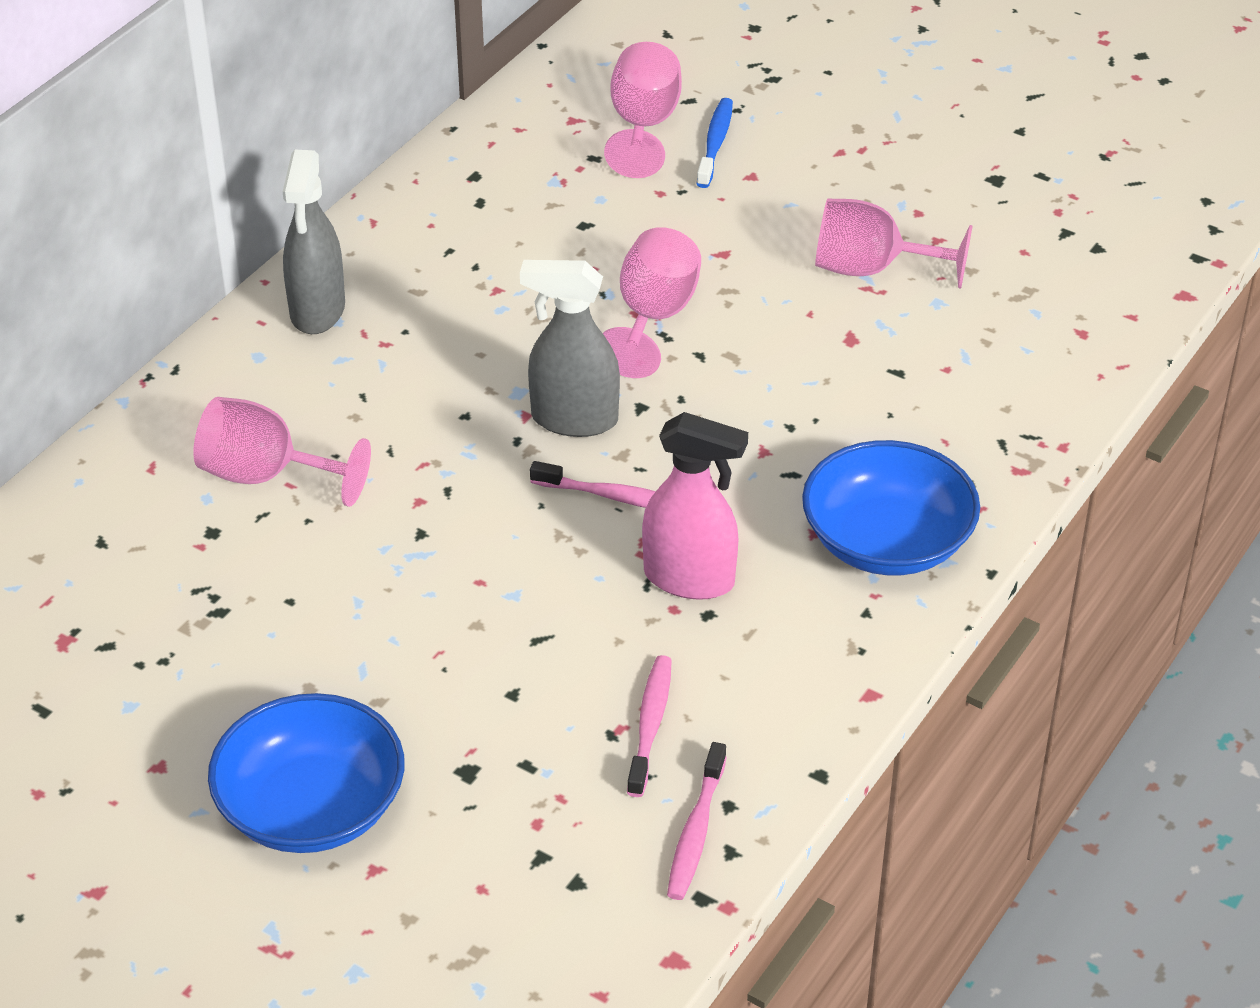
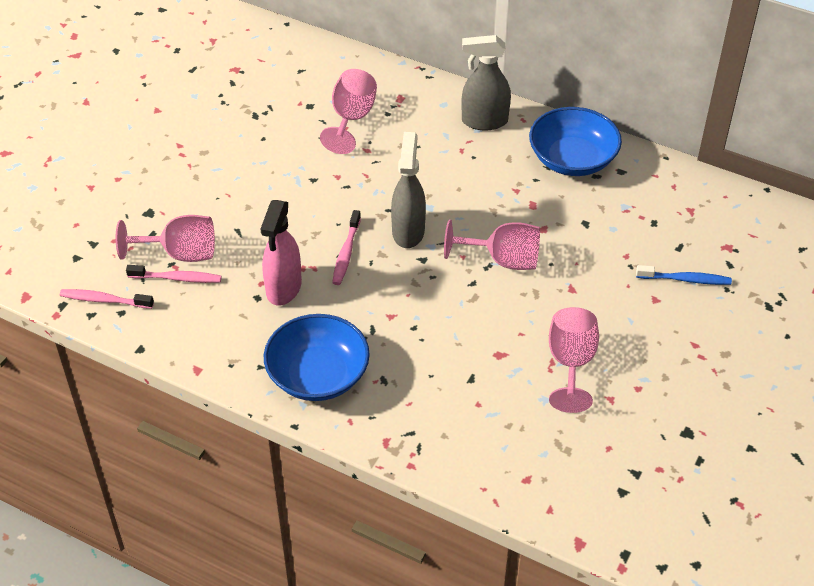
camera: 85 degrees right, 5 degrees up
(311, 807) = (129, 162): blue bowl -> blue bowl (572, 159)
(643, 126) = (694, 243): pink goblet -> pink goblet (181, 253)

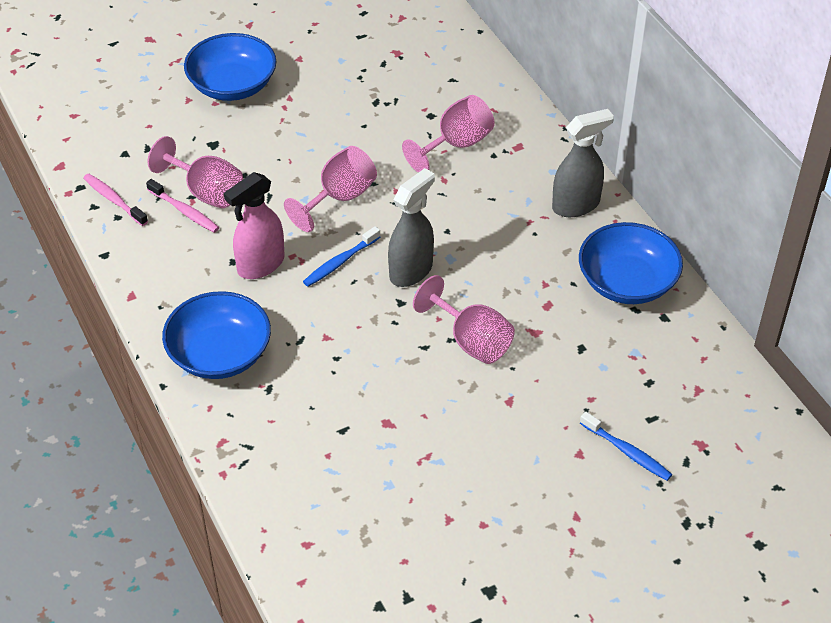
camera: 35 degrees right, 0 degrees up
(119, 157) = (232, 85): none -> blue bowl
(346, 253) = (340, 262): pink toothbrush -> blue toothbrush
(484, 121) = (576, 205): grey spray bottle -> grey spray bottle turned 120 degrees clockwise
(571, 363) = (443, 467): pink goblet -> pink goblet (340, 198)

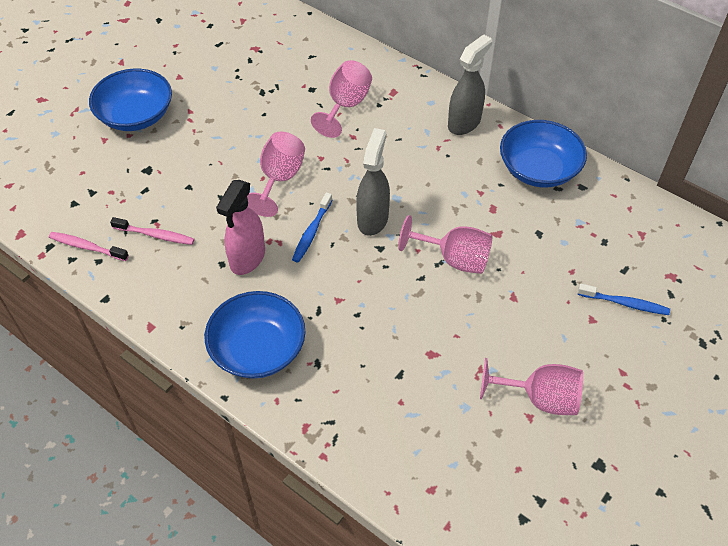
camera: 25 degrees left, 5 degrees up
(206, 192) = (165, 212): pink goblet -> pink goblet (540, 398)

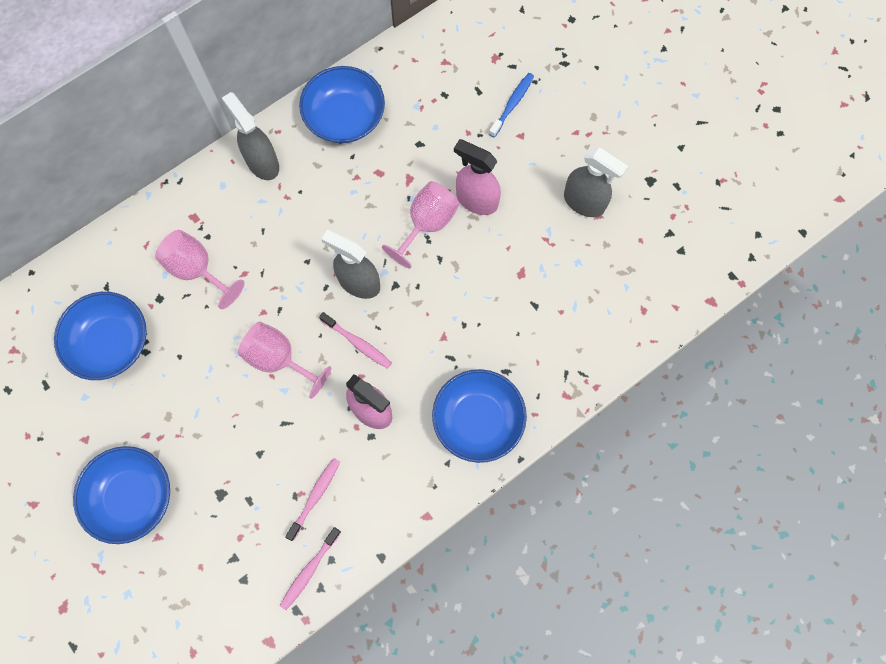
camera: 75 degrees left, 20 degrees up
(264, 70) = (111, 342): none -> blue bowl
(311, 232) = (357, 343): blue toothbrush -> pink toothbrush
(498, 295) = (476, 200): none -> pink spray bottle
(540, 398) = (584, 202): pink goblet -> grey spray bottle

